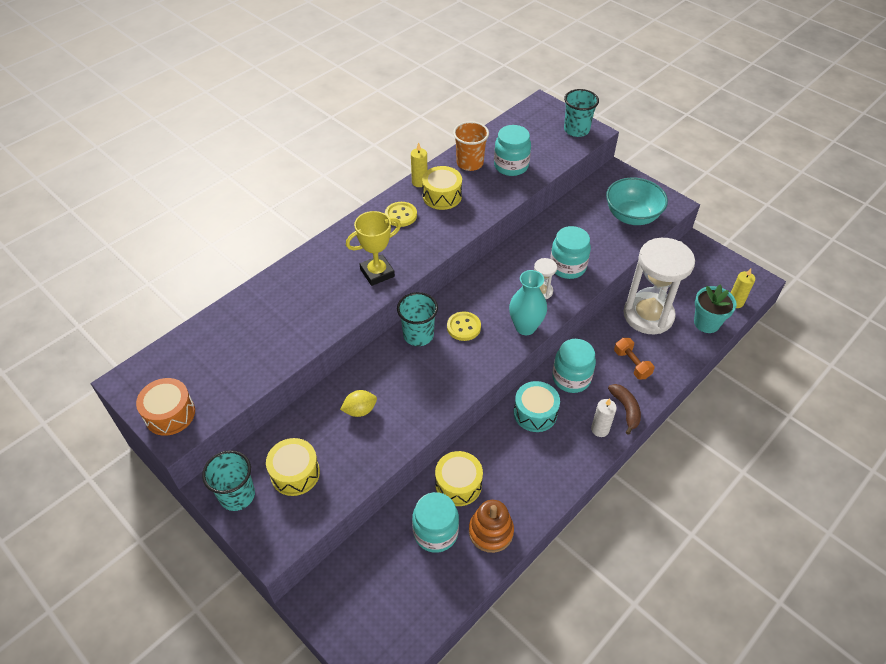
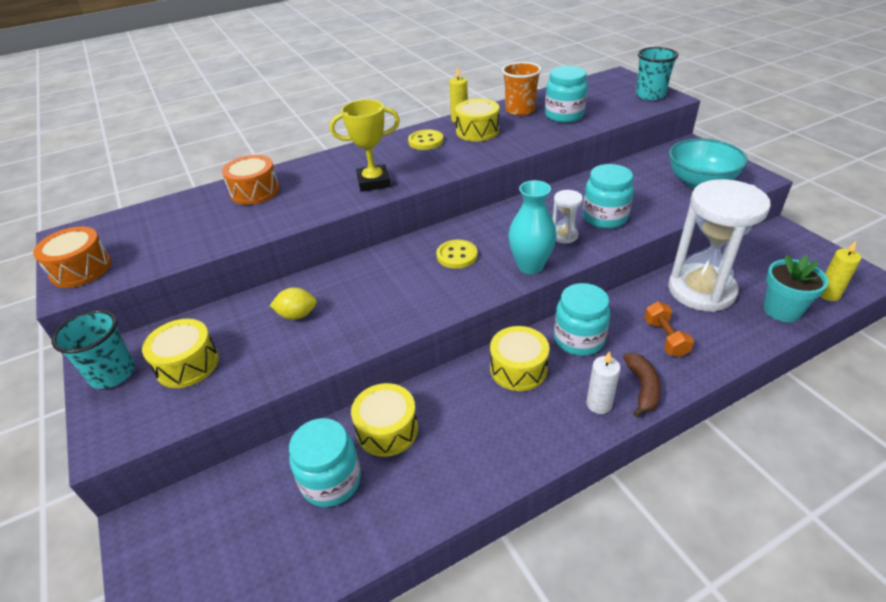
camera: 20 degrees right, 10 degrees down
(274, 300) = (255, 191): none -> orange drum
(418, 335) = (402, 255): turquoise cup -> none
(491, 531) = (402, 498): orange stacking toy -> none
(535, 413) = (518, 369): turquoise drum -> yellow drum

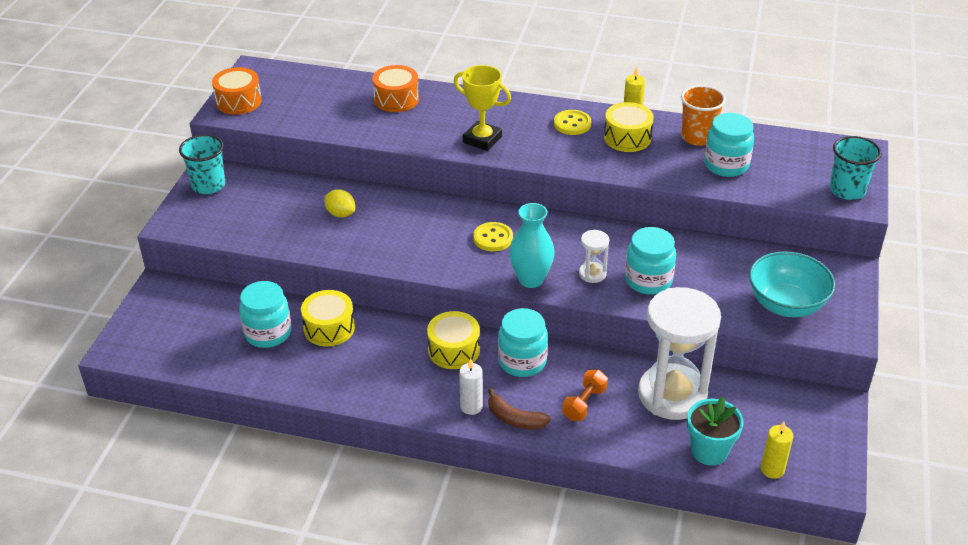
camera: 40 degrees right, 0 degrees up
(187, 364) = (249, 206): yellow drum -> none
(642, 388) = (514, 419): brown banana -> brown banana turned 75 degrees clockwise

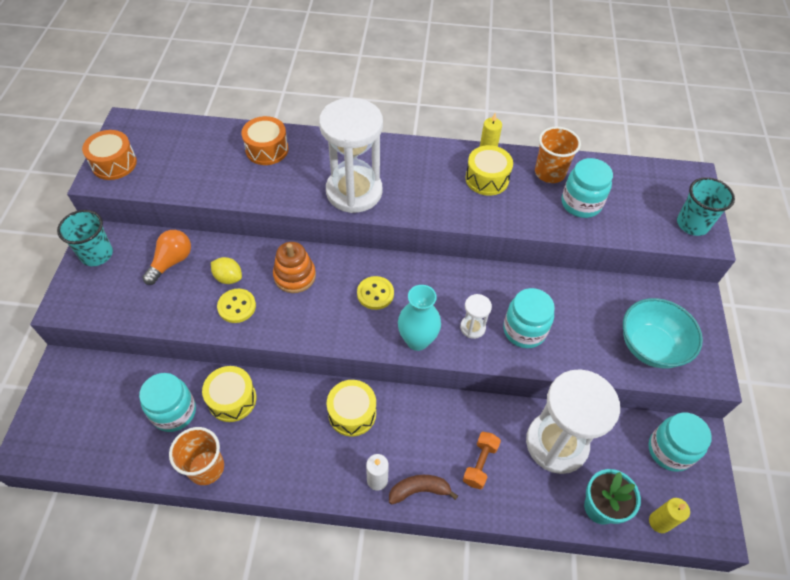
camera: 10 degrees left, 15 degrees up
(284, 197) = (171, 262): none -> orange light bulb
(295, 380) = (206, 468): none -> orange cup
(410, 217) = (295, 276): none -> orange stacking toy
(482, 139) = (354, 192): yellow trophy -> white hourglass
(514, 419) = (419, 490): brown banana -> brown banana turned 150 degrees clockwise
(522, 361) = (416, 419): turquoise jar -> turquoise jar (669, 450)
(572, 124) = (434, 166): yellow button -> yellow button (237, 306)

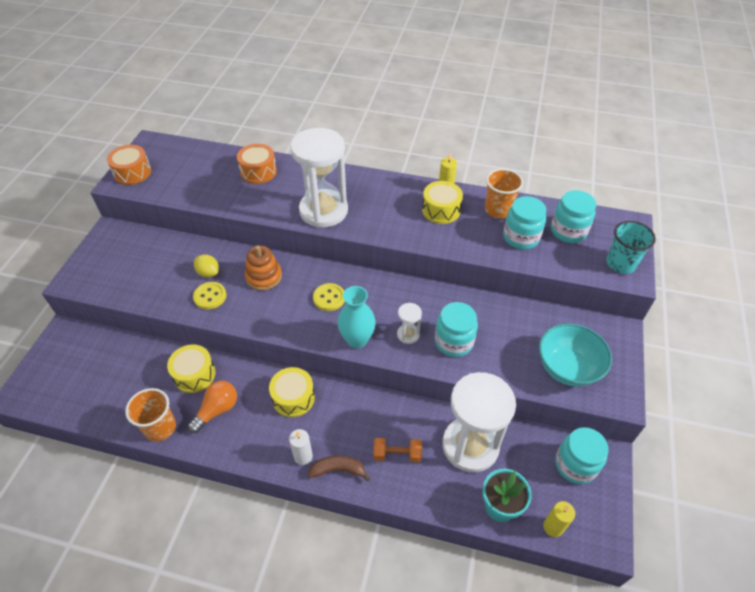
camera: 10 degrees right, 5 degrees down
(97, 254) = (106, 244): turquoise cup -> none
(171, 262) = (165, 256): orange light bulb -> orange light bulb (217, 410)
(174, 412) = (144, 379): turquoise jar -> turquoise jar (568, 231)
(480, 464) = (397, 454): orange dumbbell -> orange dumbbell turned 60 degrees clockwise

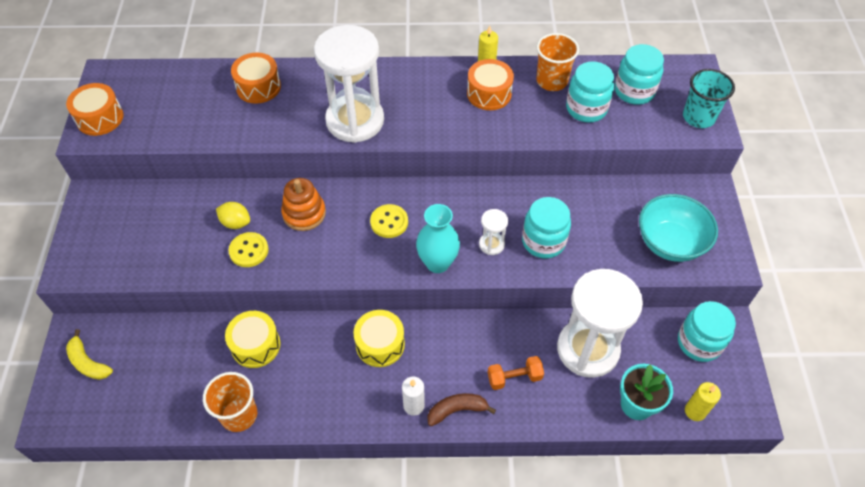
camera: 15 degrees left, 5 degrees up
(64, 357) = (88, 362): none -> yellow banana
(217, 410) = (298, 379): orange light bulb -> none
(441, 210) = (489, 93): yellow drum -> orange drum

